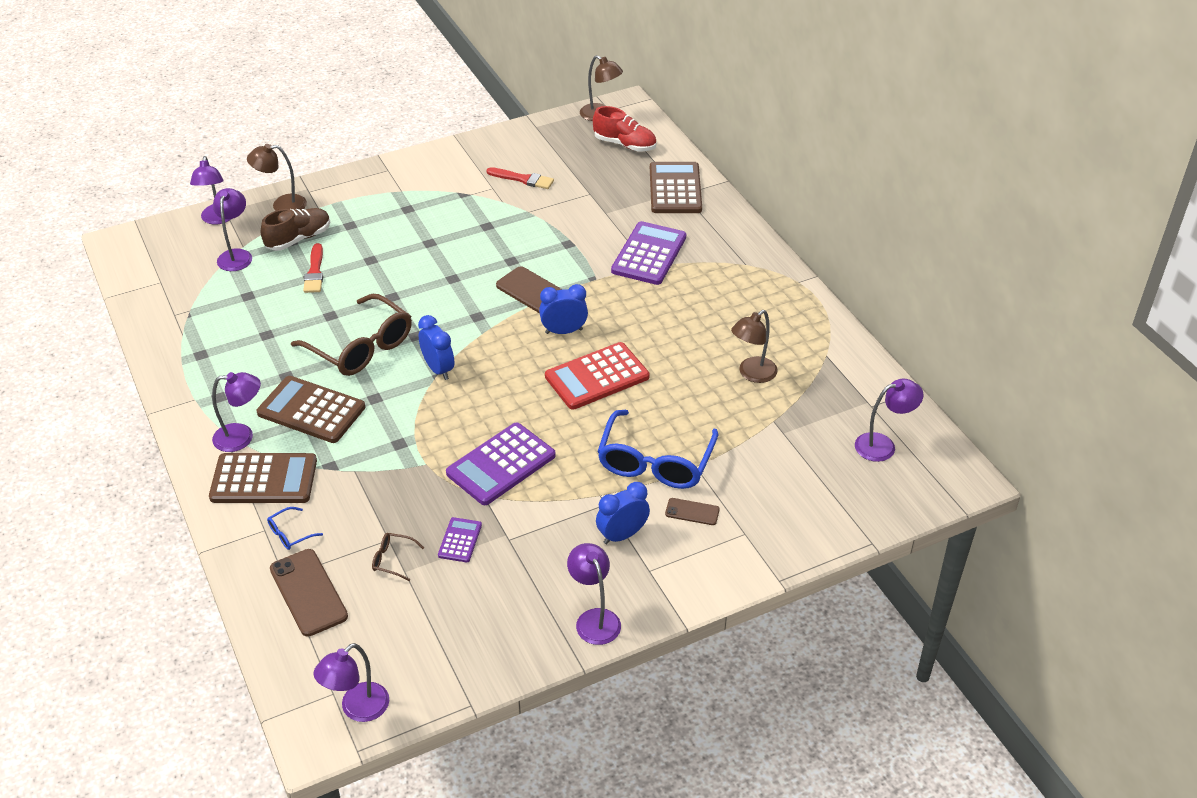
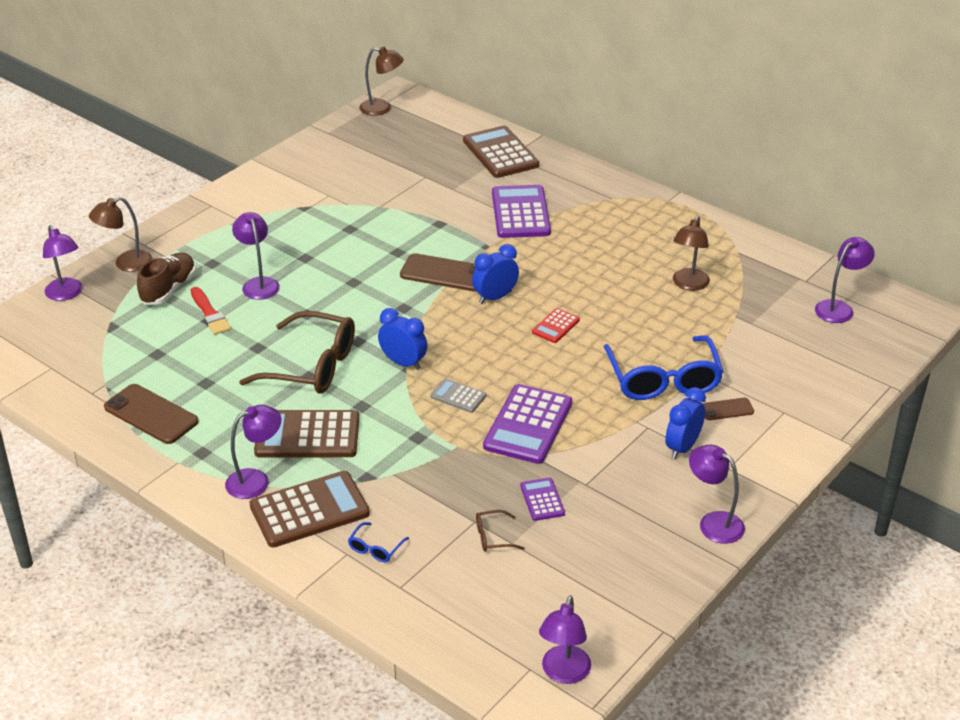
camera: 25 degrees left, 5 degrees down
(236, 255) = (114, 321): purple lamp -> purple lamp (258, 284)
(308, 592) = (435, 592): brown phone -> brown phone (151, 414)
(461, 416) = (458, 396): none -> grey calculator
(523, 179) = (352, 180): red brush -> none
(597, 377) = (555, 326): red calculator -> red calculator, size x0.50
(625, 144) = (424, 128): red shoe -> none

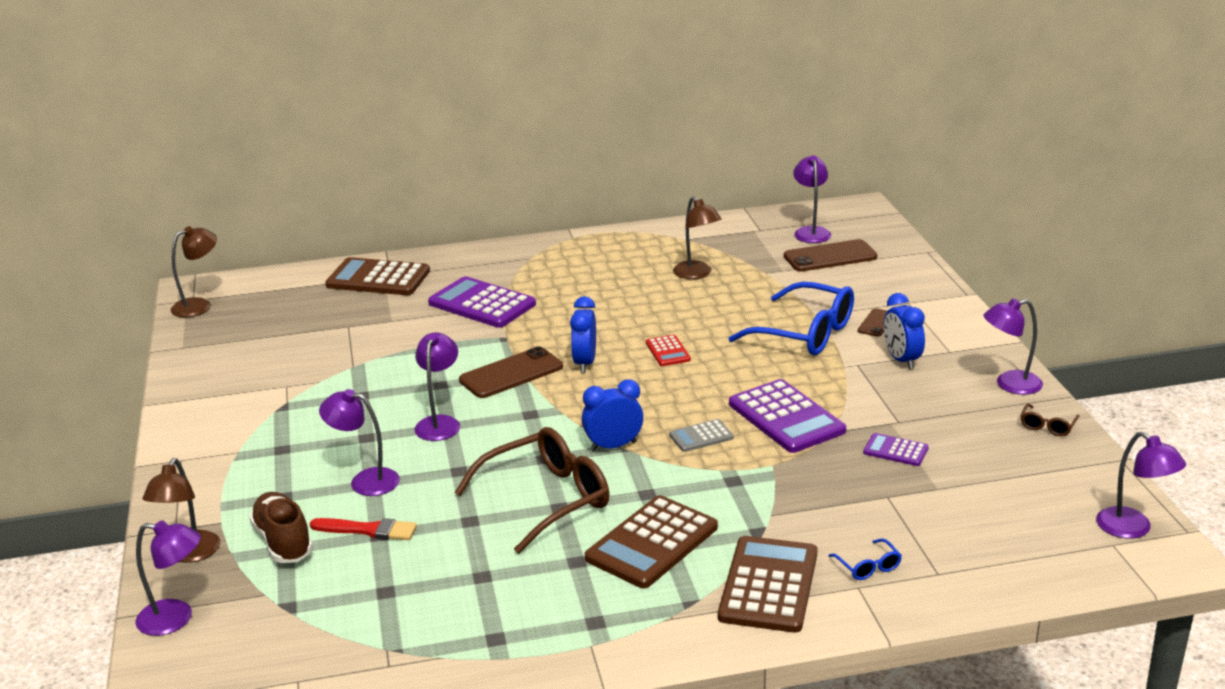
camera: 50 degrees left, 10 degrees down
(151, 414) = (485, 634): brown phone -> brown phone (830, 257)
(256, 480) = (684, 602): purple lamp -> purple lamp (440, 423)
(493, 537) = (919, 495): brown glasses -> brown glasses (1047, 426)

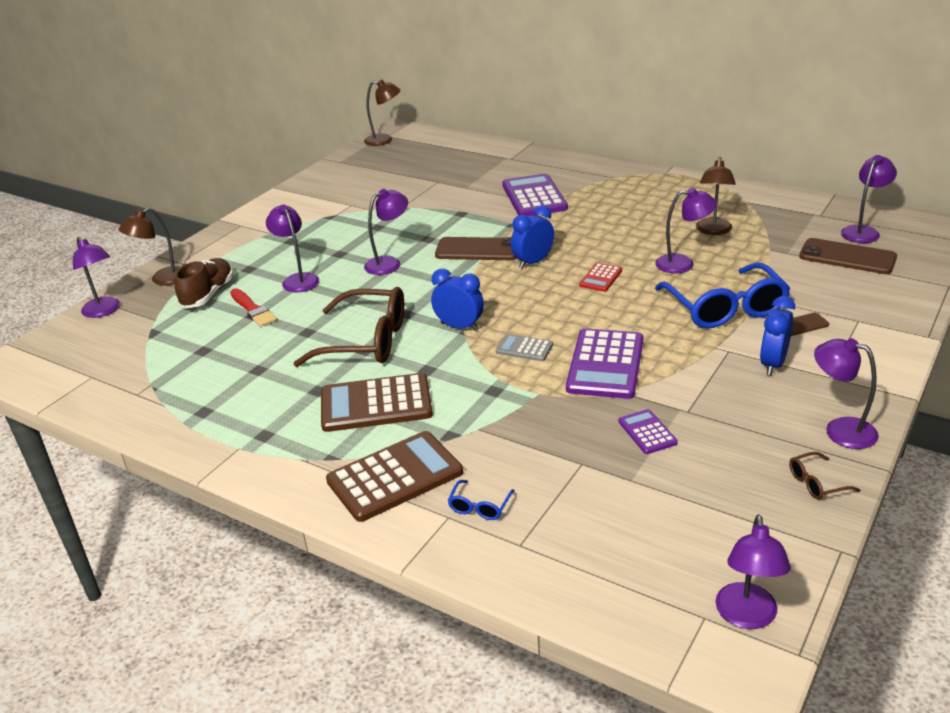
camera: 45 degrees right, 5 degrees up
(378, 278) = (500, 158): brown calculator -> none
(716, 312) = (683, 264): none -> purple lamp

